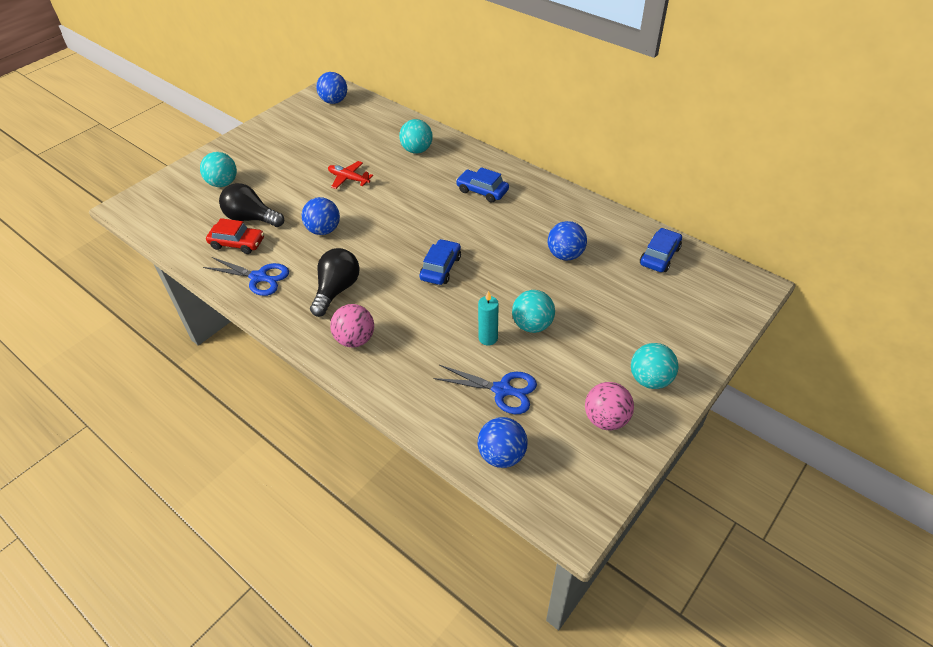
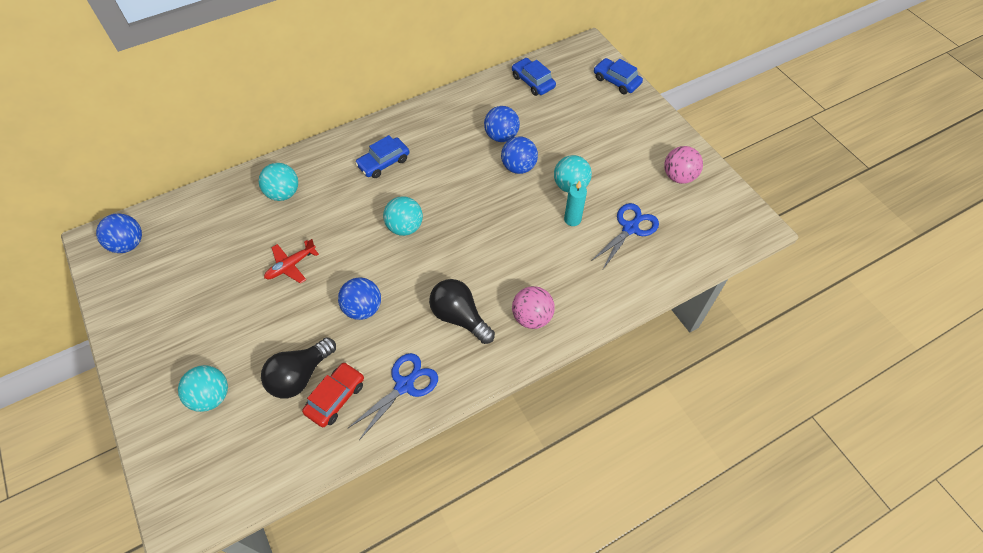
camera: 70 degrees left, 10 degrees up
(440, 268) = (472, 226): blue car -> blue car (616, 81)
(502, 455) = (691, 249): blue ball -> blue ball (518, 167)
(650, 379) = (652, 138): turquoise ball -> turquoise ball (405, 227)

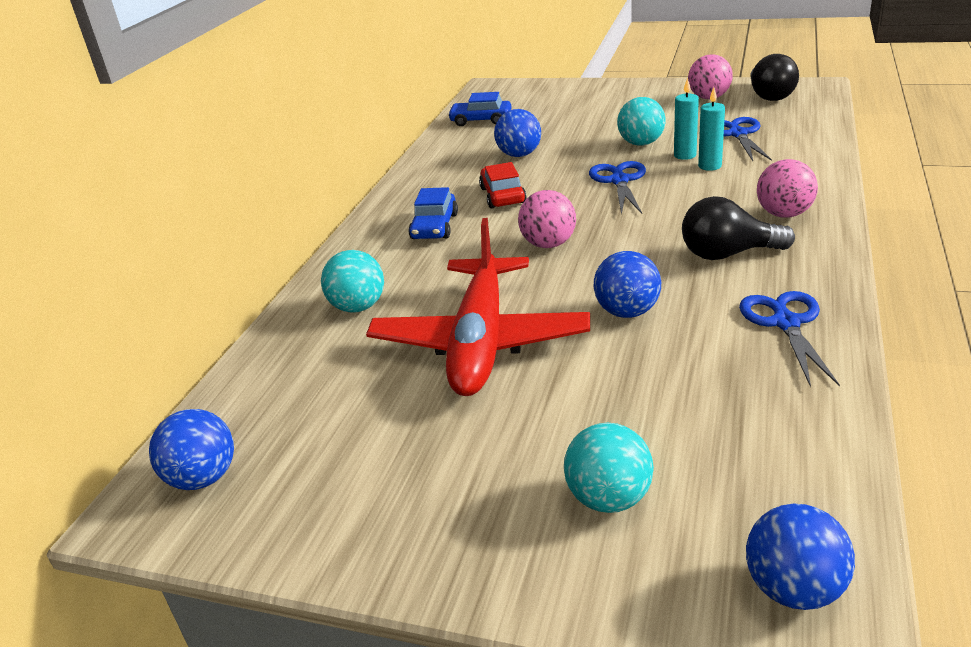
camera: 40 degrees left, 25 degrees down
(291, 266) = (480, 342): red plane -> red plane, size x2.37
(300, 376) = (673, 399): black light bulb -> black light bulb (769, 95)
(335, 398) = (745, 382): red car -> red car (502, 195)
(405, 227) = (548, 244): turquoise ball -> pink ball
(509, 208) = (619, 180): none -> blue scissors
(518, 167) = (574, 159): blue ball -> blue ball (794, 589)
(567, 242) = (709, 166): none -> turquoise candle
(616, 81) = (552, 88): blue car -> none

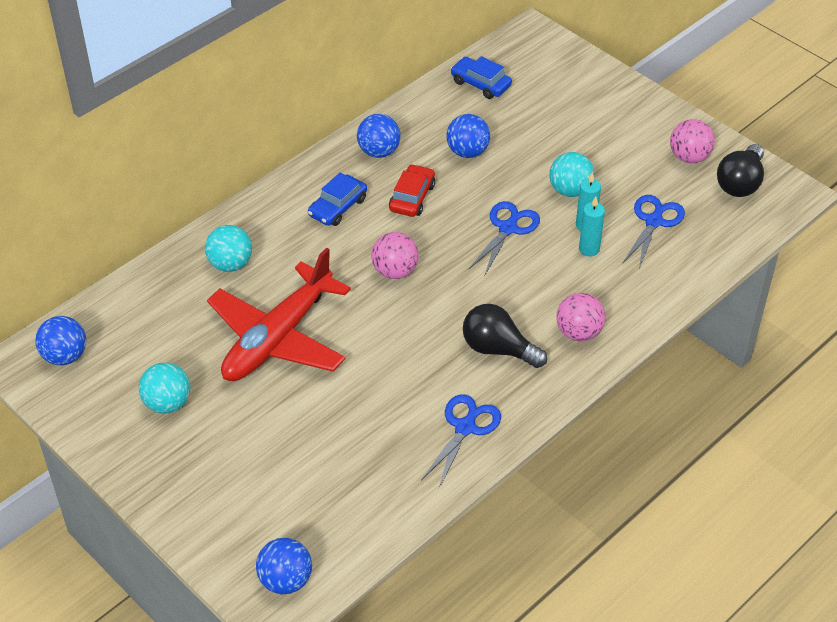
camera: 25 degrees right, 15 degrees up
(609, 498) = (250, 486): turquoise ball -> turquoise ball (167, 403)
(627, 312) = (384, 363): blue ball -> blue ball (379, 151)

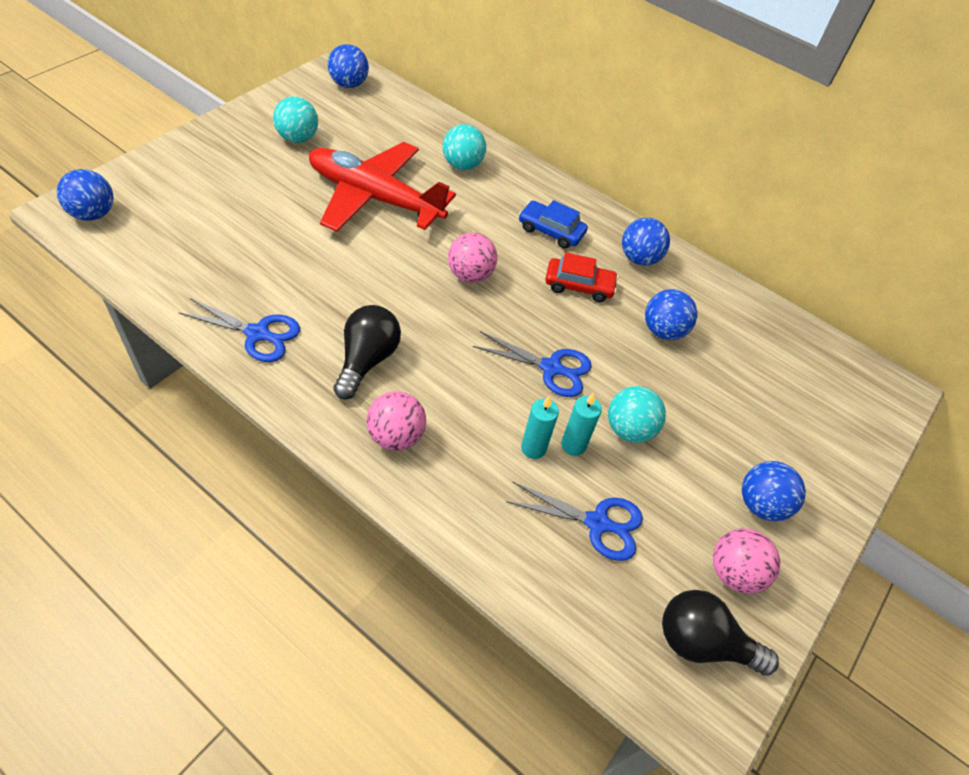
camera: 75 degrees right, 5 degrees up
(480, 84) = (780, 341): blue car -> none
(635, 131) = (761, 504): none -> blue ball

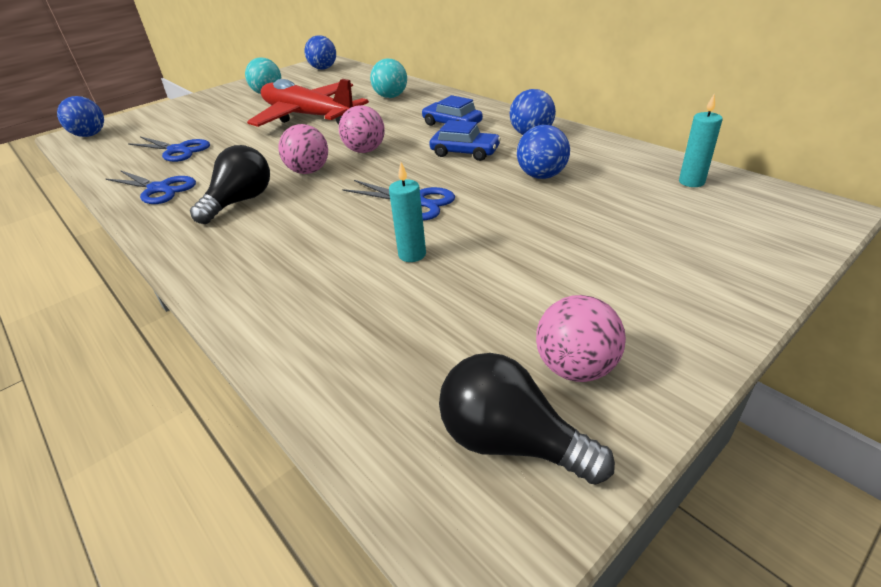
camera: 20 degrees right, 15 degrees down
(396, 436) = (234, 249): pink ball -> pink ball (309, 171)
(533, 448) = (367, 257): turquoise candle -> turquoise candle (691, 182)
(579, 285) = (465, 152): red car -> blue car
(598, 523) = (413, 317): blue scissors -> blue scissors (178, 150)
(629, 429) = (480, 242): turquoise ball -> none
(761, 504) = (627, 303): blue ball -> none

